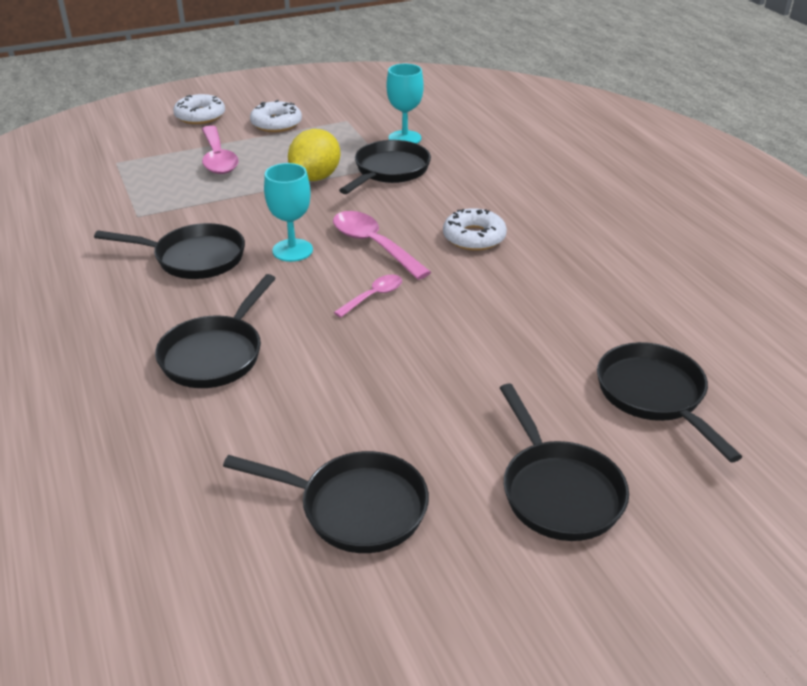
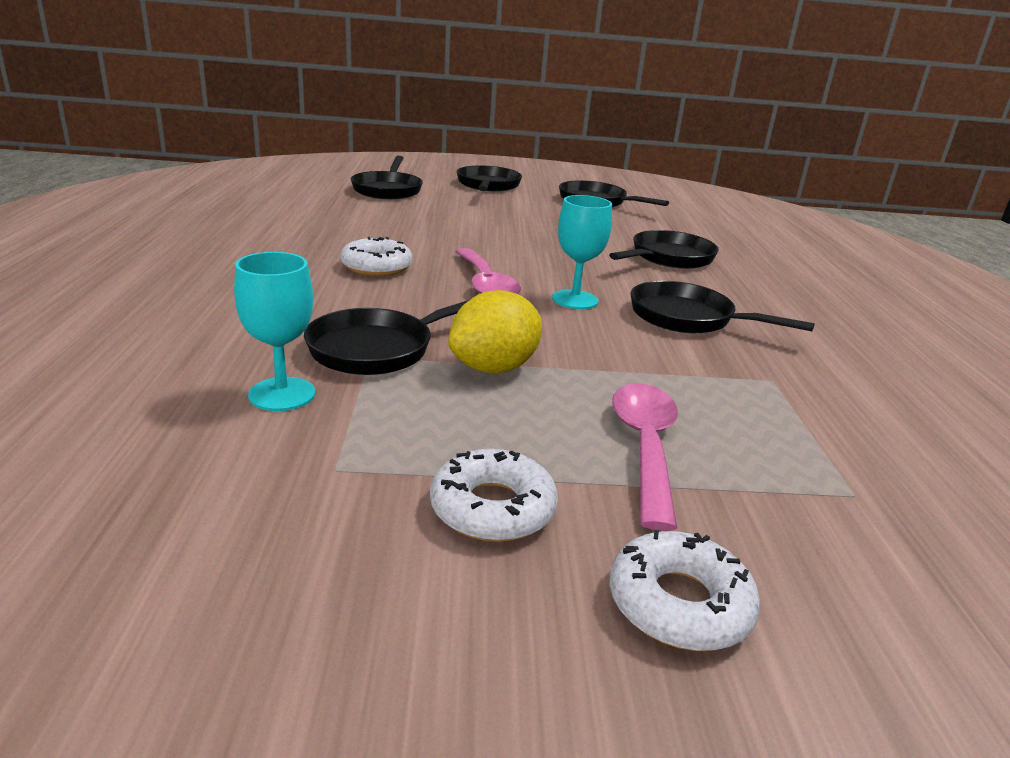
camera: 160 degrees left, 10 degrees down
(374, 296) = (519, 256): pink spoon -> none

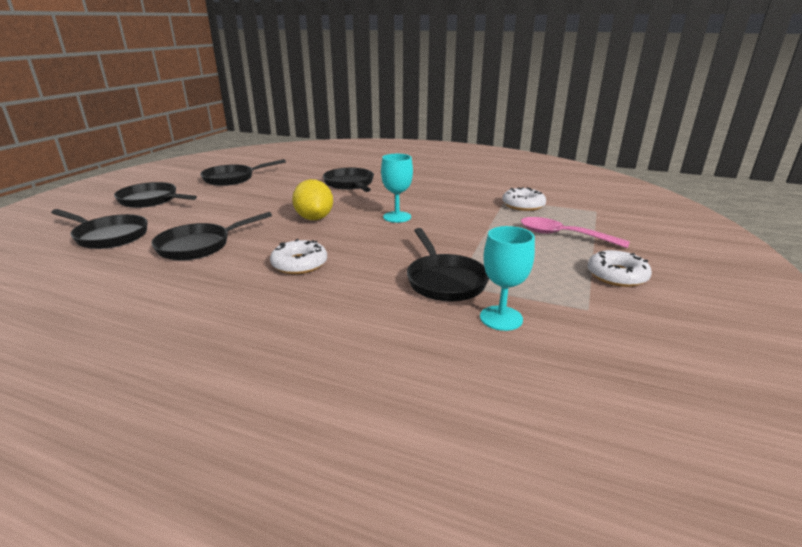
camera: 65 degrees left, 0 degrees up
(485, 284) = (358, 235): pink spoon -> none
(494, 368) = (479, 252): yellow lemon -> yellow lemon (314, 218)
(679, 603) = (670, 254): white donut -> white donut (523, 205)
(687, 318) = (434, 199): black pan -> black pan (199, 246)

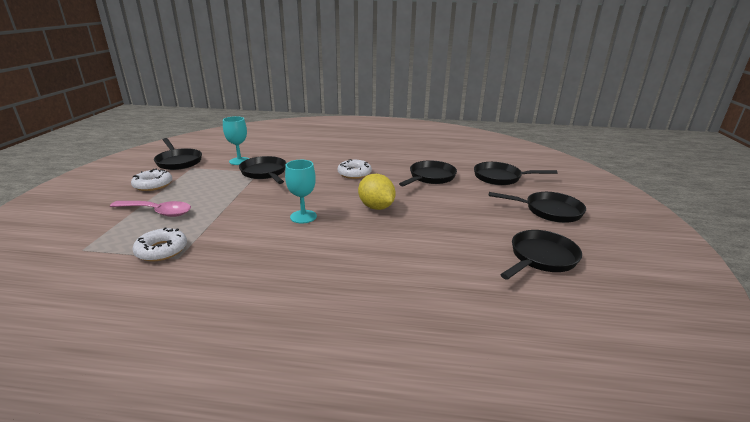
camera: 165 degrees right, 0 degrees up
(350, 184) = (380, 266): black pan -> black pan (178, 161)

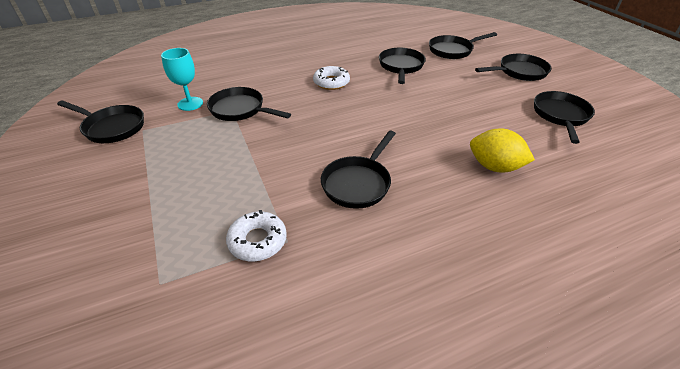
camera: 30 degrees left, 15 degrees up
(153, 185) = (124, 168): white donut -> none
(157, 212) = (184, 200): pink spoon -> none
(275, 242) = (358, 183): none -> black pan
(303, 216) = (347, 146): turquoise goblet -> none
(376, 207) = (396, 112): yellow lemon -> yellow lemon (494, 167)

